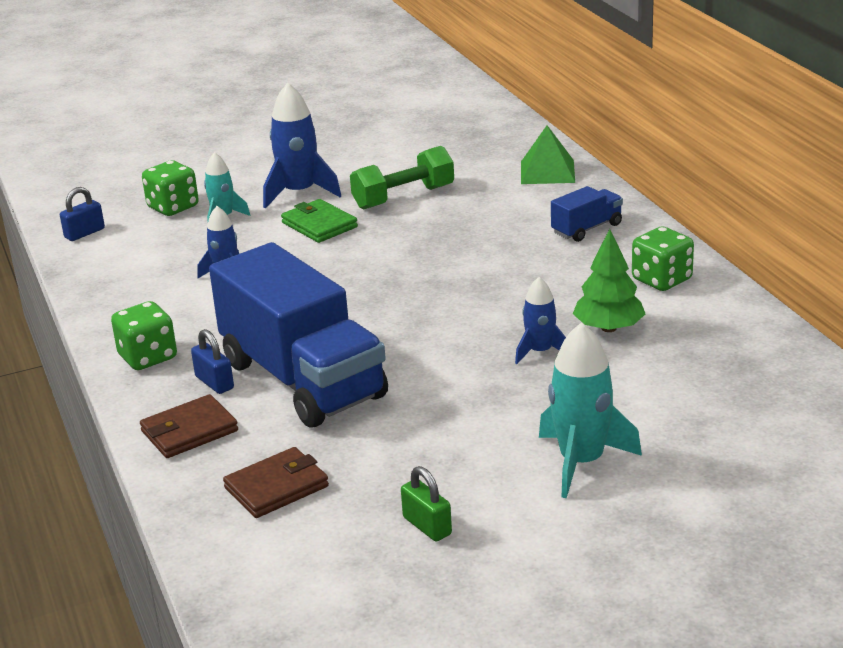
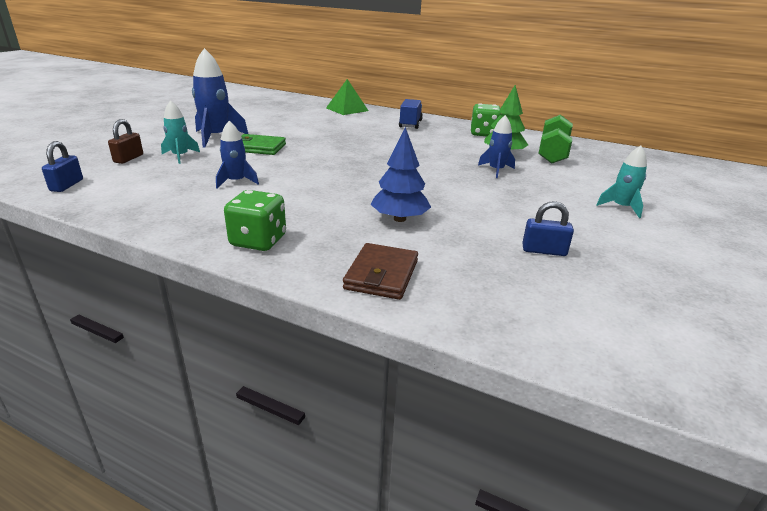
camera: 45 degrees left, 0 degrees up
(173, 207) = (128, 158): green dice -> brown padlock
(214, 383) = (342, 239): blue padlock -> blue padlock (544, 251)
(276, 487) = (512, 284): brown wallet -> none
(303, 380) = (400, 219): blue truck -> blue tree
(403, 197) = (289, 129): green dumbbell -> green dumbbell (552, 153)
(427, 526) = (636, 267): green padlock -> none
(581, 462) = (621, 207): turquoise rocket -> turquoise rocket, size x0.59

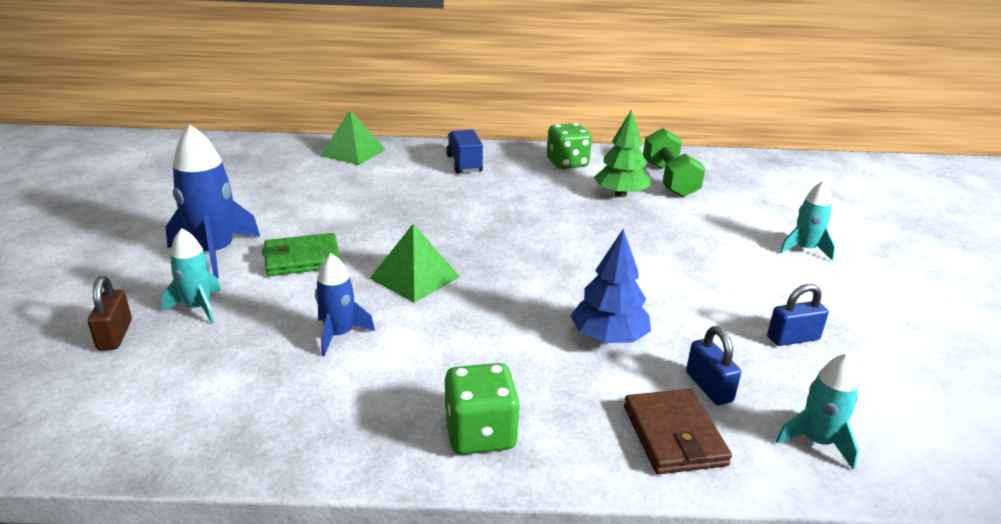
camera: 25 degrees left, 0 degrees up
(67, 185) = (68, 424): blue padlock -> blue padlock (708, 387)
(311, 167) = (415, 277): none -> green pyramid
(488, 307) = (816, 441): none -> turquoise rocket
(496, 170) = (637, 224): blue rocket -> none

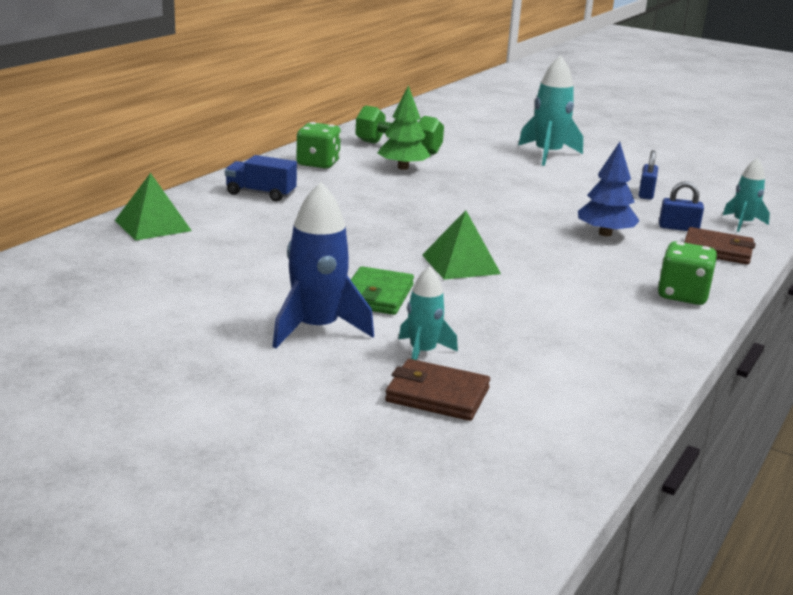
camera: 60 degrees left, 5 degrees down
(115, 335) = (437, 395): brown padlock -> brown wallet
(339, 335) = (524, 308): blue rocket -> none
(804, 249) = (548, 154): turquoise rocket -> turquoise rocket, size x1.68

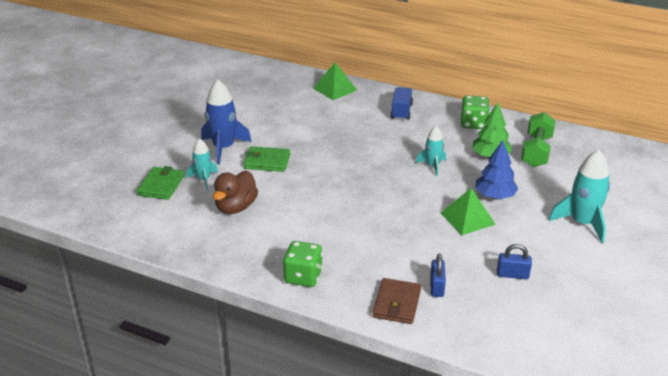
camera: 85 degrees right, 10 degrees up
(437, 395) = (161, 185): brown wallet -> green wallet
(460, 264) = (321, 187): green pyramid -> green pyramid (467, 218)
(514, 329) = (236, 207): none -> brown duck
(605, 233) = (404, 247): blue tree -> blue tree (495, 196)
(743, 223) = (469, 327): turquoise rocket -> turquoise rocket (432, 166)

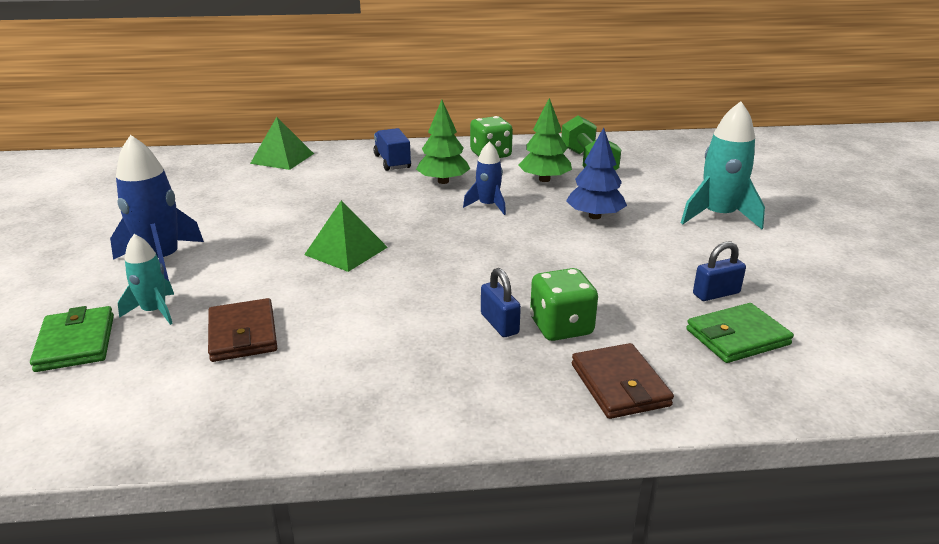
camera: 30 degrees left, 5 degrees down
(236, 207) = (243, 334): brown duck -> brown wallet
(267, 161) = (249, 259): green wallet -> green wallet (737, 337)
(303, 277) = (443, 399): green dice -> green dice (561, 327)
(421, 138) = (443, 181): none -> green tree
(432, 166) = (488, 205): turquoise rocket -> blue rocket
(436, 286) = (646, 341): blue padlock -> blue padlock (499, 324)
(467, 218) = (591, 248): green pyramid -> green pyramid (346, 251)

